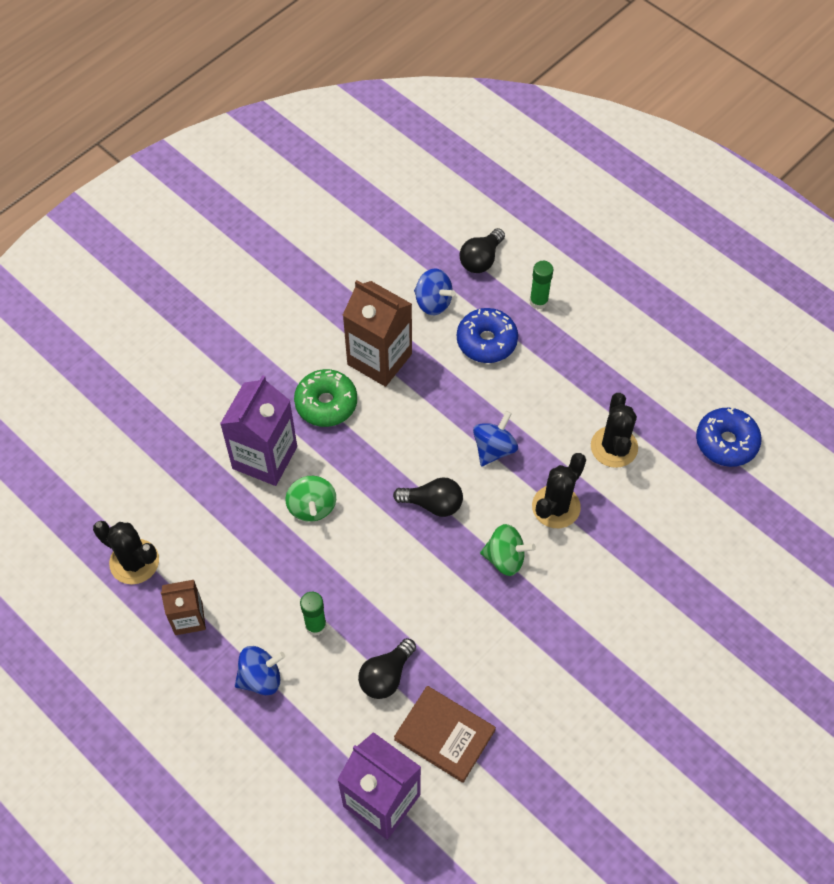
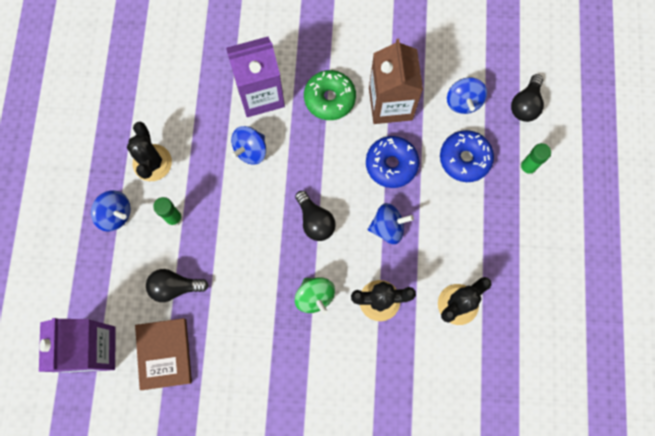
camera: 50 degrees right, 15 degrees up
(134, 562) = (130, 81): black cactus -> black cactus (152, 163)
(188, 618) = (120, 142): brown carton -> none
(312, 507) = (250, 150): green spinning top -> blue spinning top
(481, 259) = (525, 105): black light bulb -> black light bulb turned 60 degrees counterclockwise
(726, 442) = (529, 378): blue donut -> blue donut (391, 164)

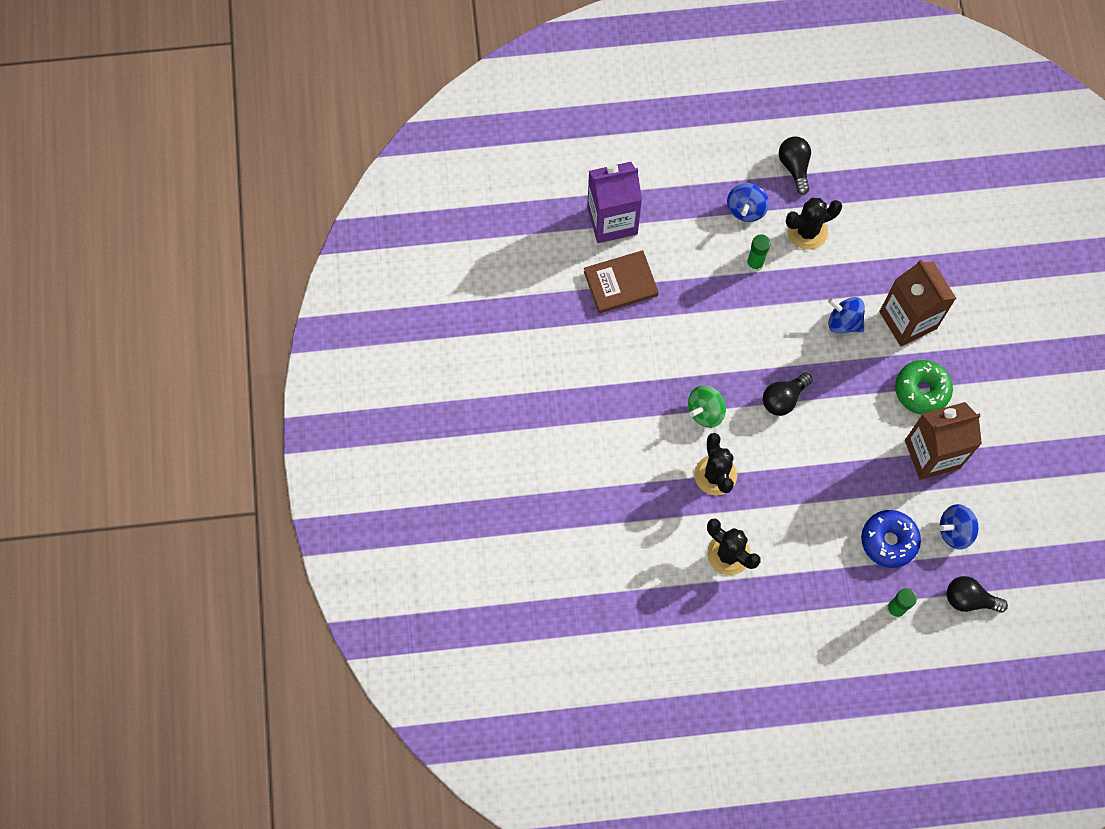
camera: 80 degrees right, 5 degrees down
(175, 287) = (686, 279): black light bulb -> black light bulb (794, 167)
(260, 94) = (907, 320): purple carton -> brown carton
(388, 227) = (794, 472): blue spinning top -> none
(391, 164) = (863, 465): blue donut -> none

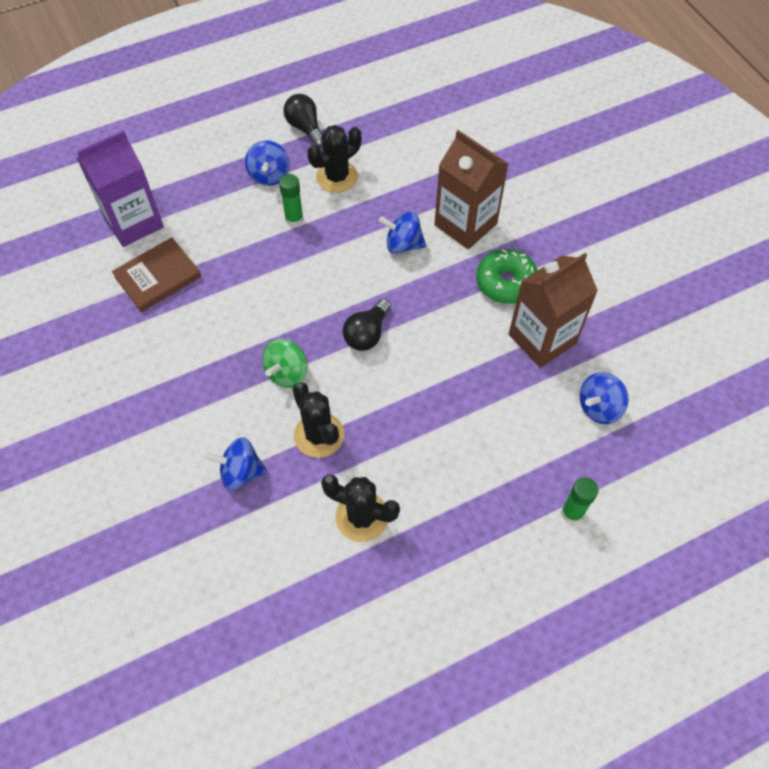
camera: 20 degrees left, 10 degrees down
(644, 485) = (241, 472): none -> blue spinning top
(888, 541) = (534, 441): blue donut -> none
(969, 599) = (646, 474): black light bulb -> none

